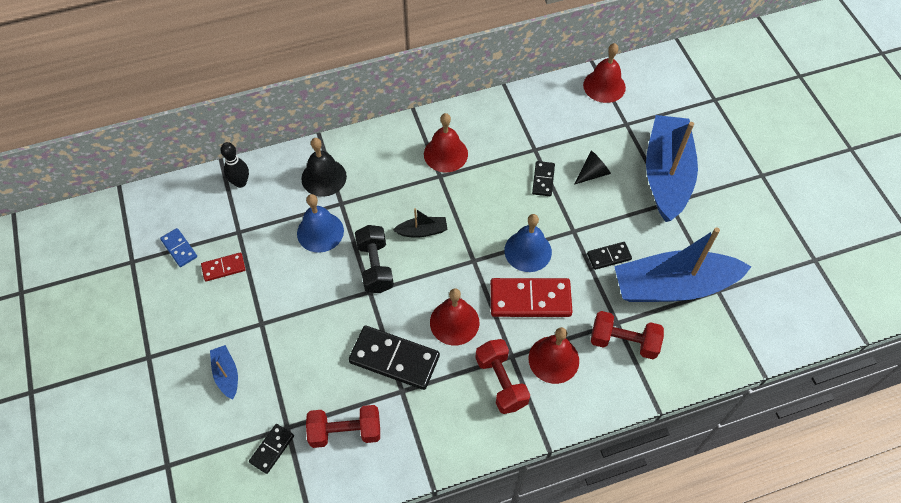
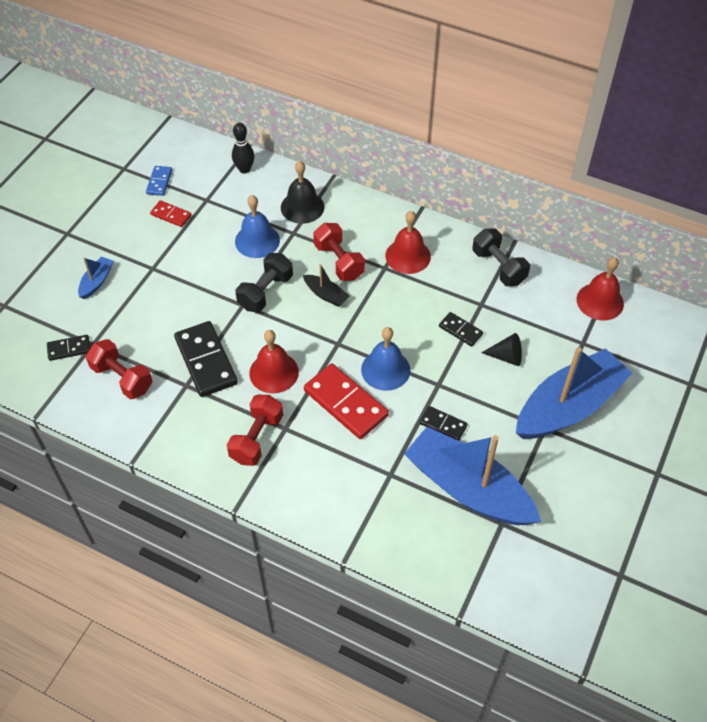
camera: 45 degrees right, 5 degrees down
(515, 113) = (498, 267): none -> black dumbbell
(543, 180) = (460, 330): black domino -> black domino turned 75 degrees clockwise
(553, 359) = (312, 457): red bell -> none
(623, 341) = (378, 491): red dumbbell -> red dumbbell (339, 261)

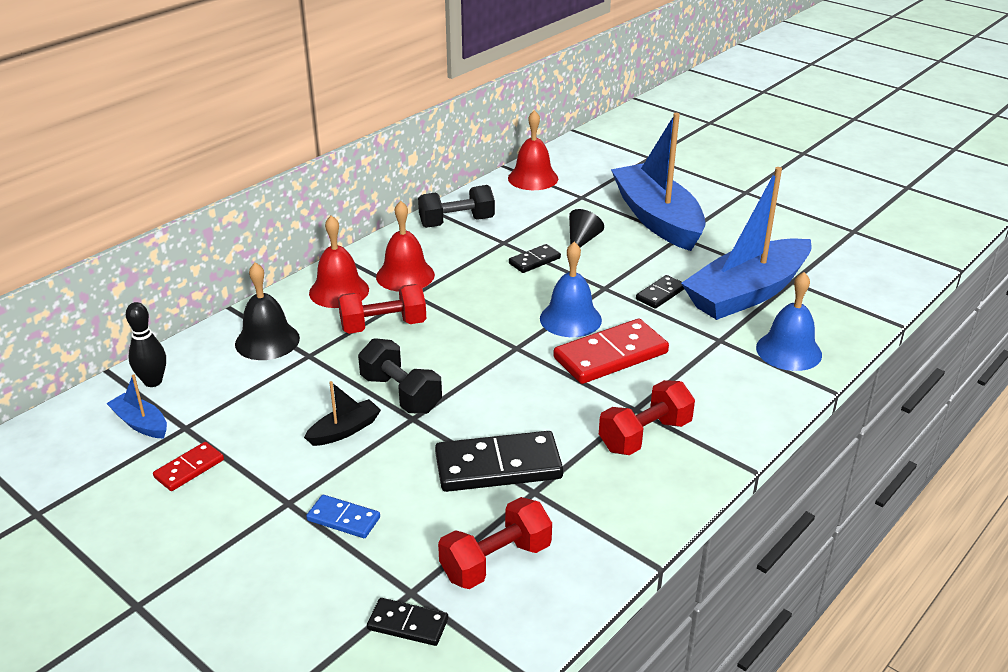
camera: 75 degrees left, 20 degrees down
(69, 349) = (408, 624): black domino -> black domino turned 75 degrees counterclockwise
(96, 281) = (277, 574): blue boat -> blue boat (141, 423)
(159, 182) = (105, 473): blue domino -> blue domino (343, 519)
(256, 438) = (645, 435): red dumbbell -> red dumbbell turned 75 degrees counterclockwise
(257, 240) = (302, 388): blue bell -> blue bell (788, 351)
(274, 372) = (542, 406): red bell -> red bell (339, 291)
(326, 295) = (433, 344): black boat -> black boat (344, 430)

